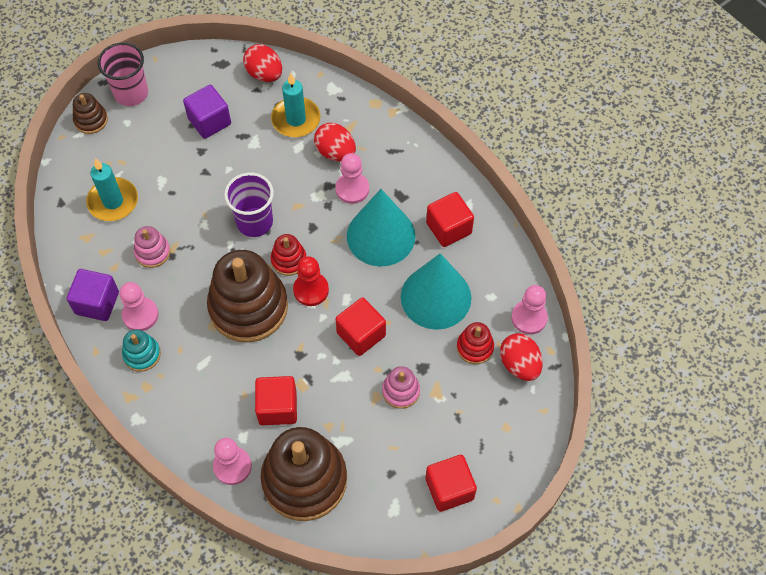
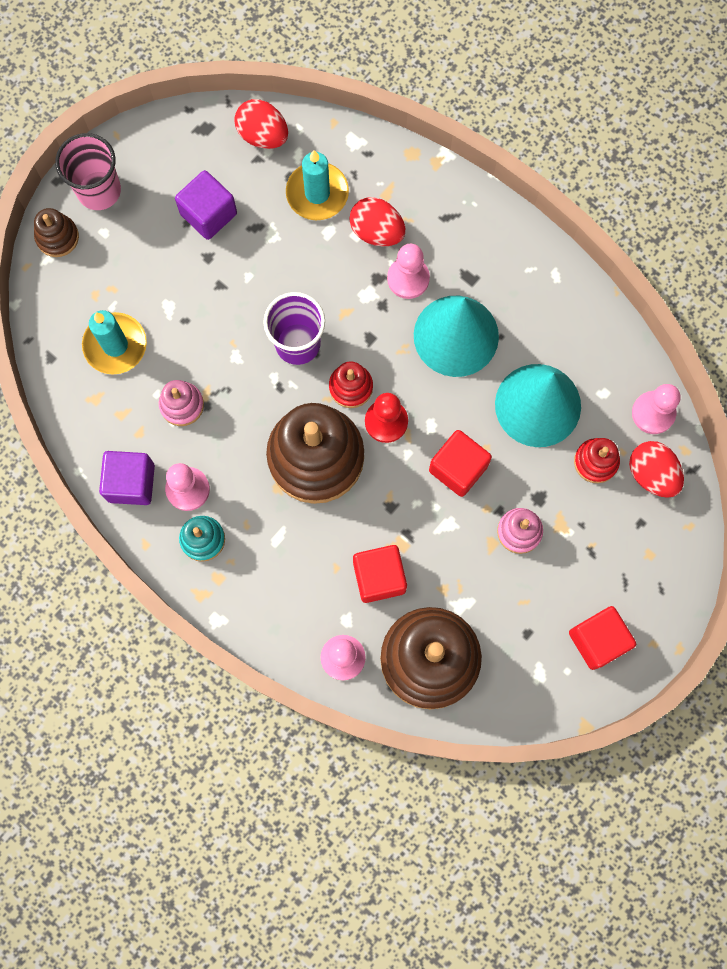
camera: 10 degrees left, 15 degrees up
(448, 228) = (536, 311): red cube -> none

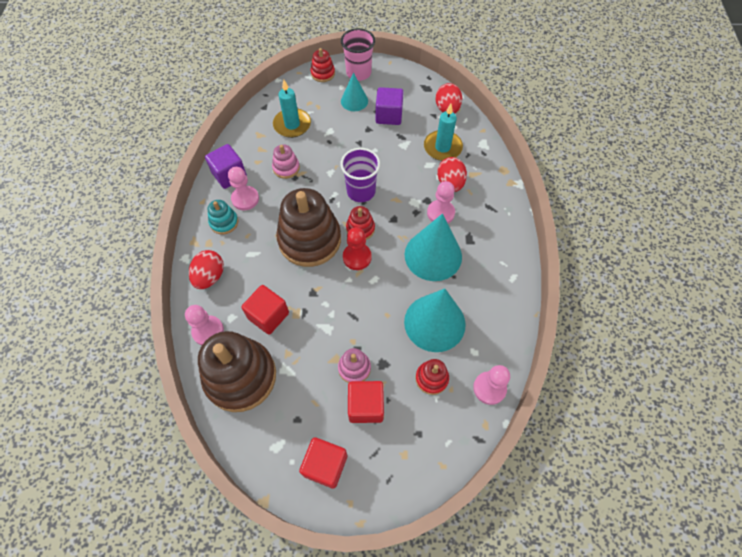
camera: 50 degrees right, 15 degrees down
(57, 237) = (323, 73): brown stacking toy -> red stacking toy
(144, 236) = (354, 101): none -> turquoise cone
(458, 468) = (362, 309): red cube -> red cube (366, 406)
(652, 474) = (453, 416): red egg -> red egg (210, 276)

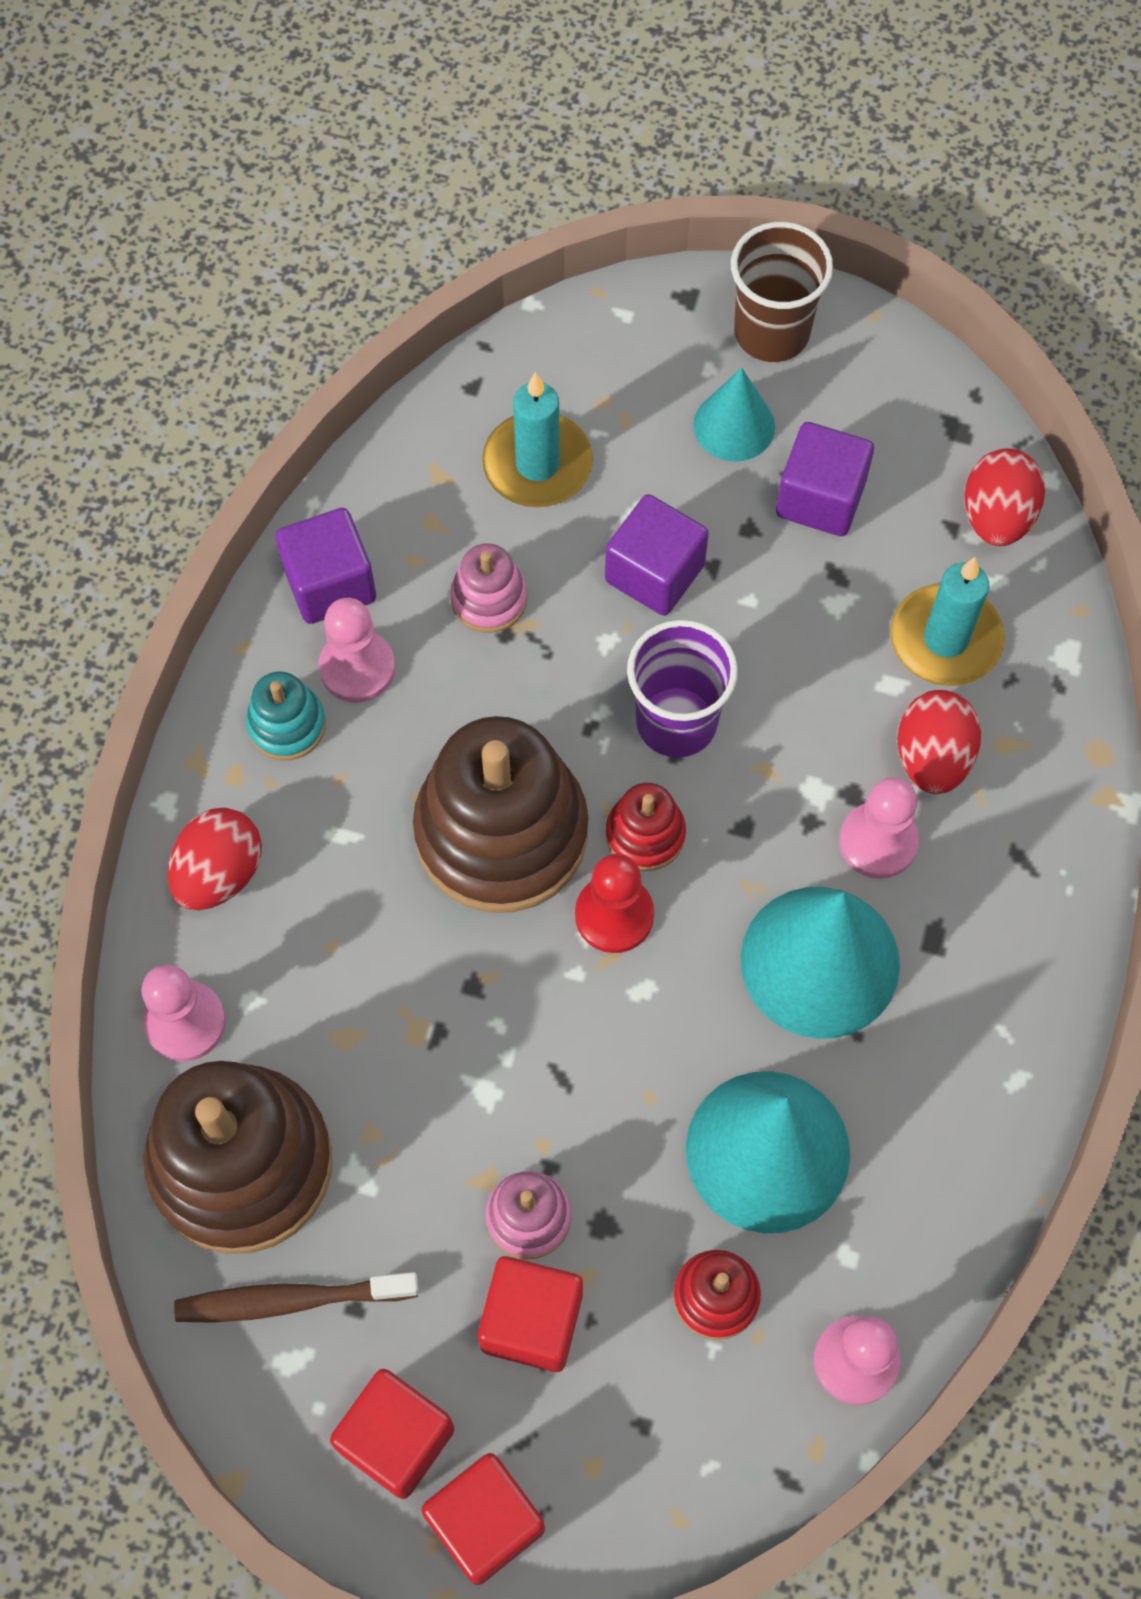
camera: 15 degrees right, 5 degrees up
(268, 316) = (345, 1020): red cube -> red cube (485, 1522)
(271, 423) = (290, 1300): none -> brown toothbrush
(323, 73) = (666, 311): red stacking toy -> none
(340, 148) = (654, 573): none -> purple cube
(358, 73) = (771, 332): pink cup -> brown cup

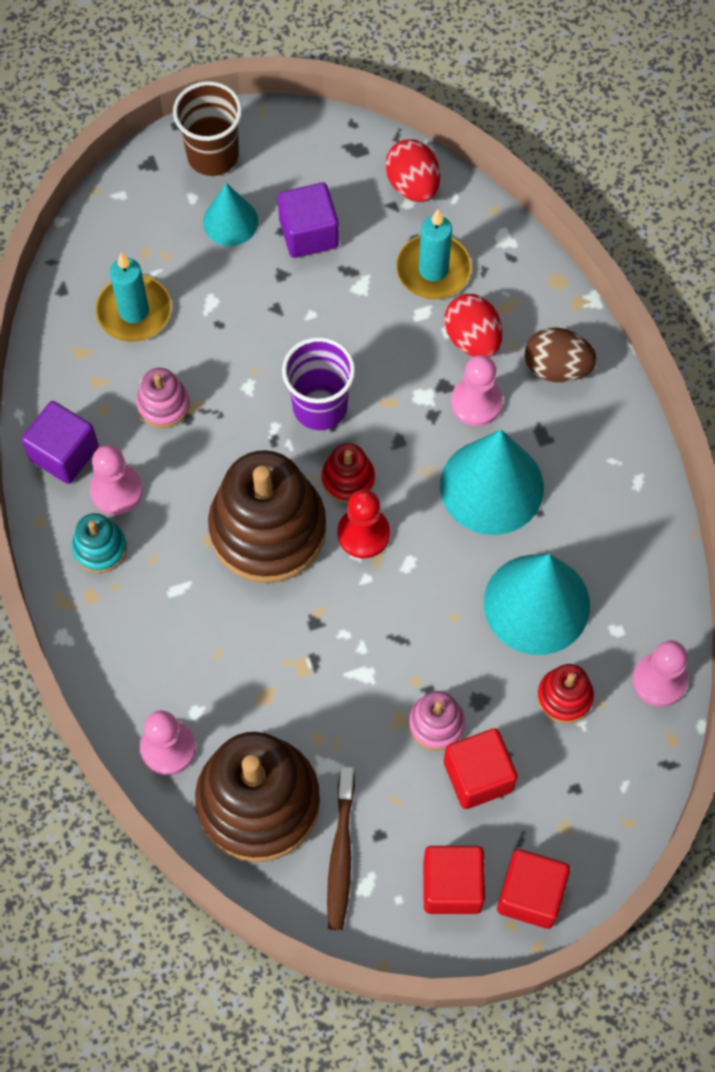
camera: 35 degrees left, 0 degrees up
(219, 873) = (124, 655): red egg -> none
(290, 1300) = (341, 854): brown toothbrush -> brown toothbrush turned 45 degrees counterclockwise
(654, 573) = (247, 332): purple cube -> none
(1016, 863) = (557, 367): none -> brown egg

